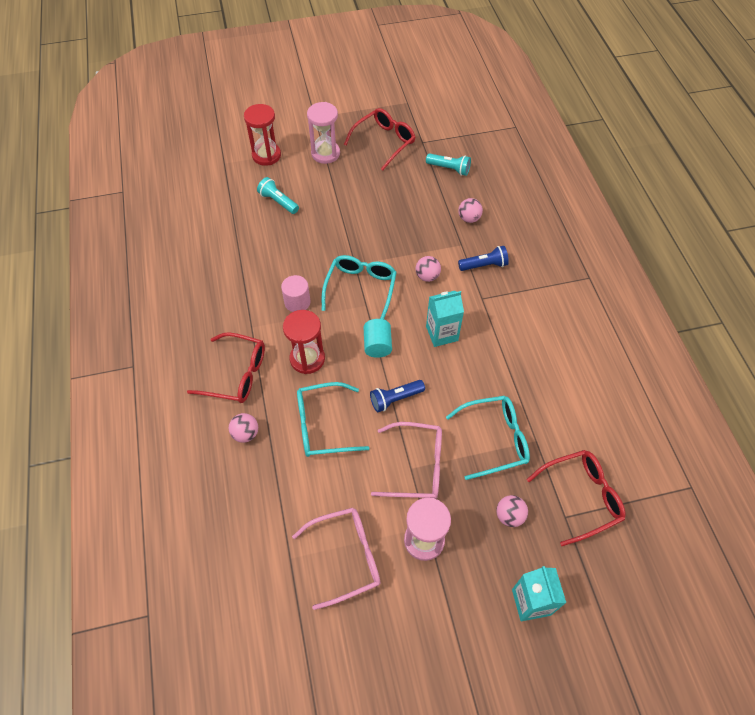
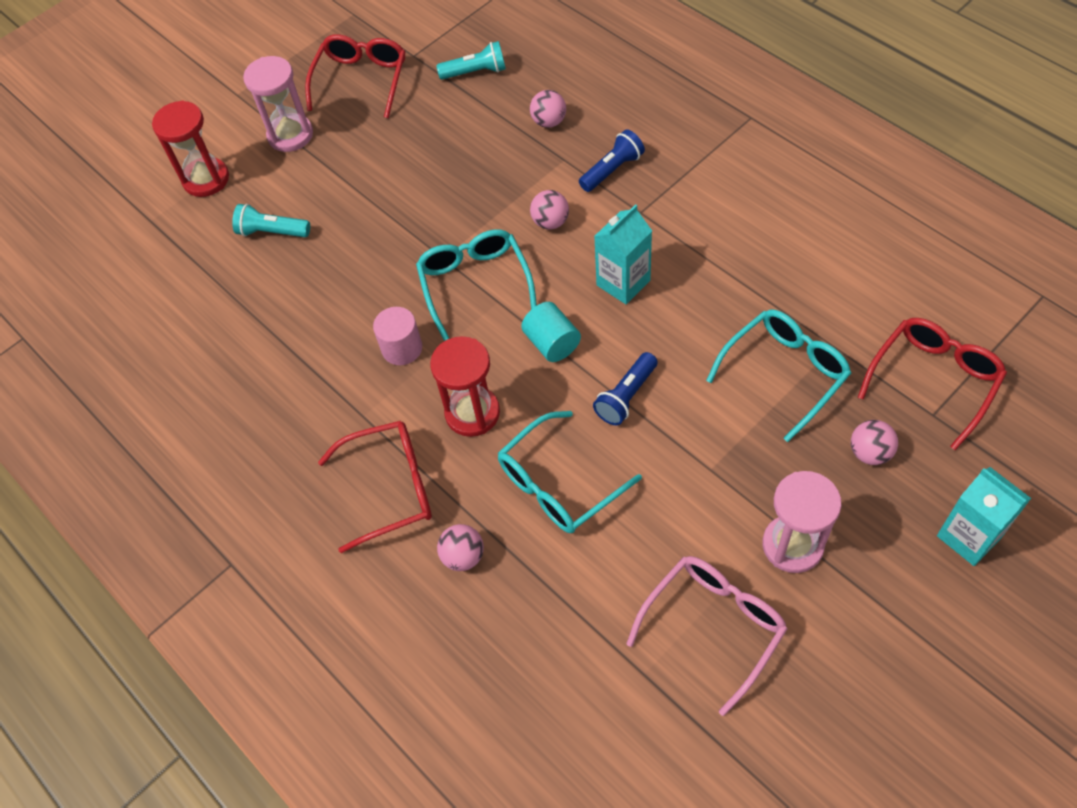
camera: 25 degrees left, 0 degrees up
(416, 466) = (715, 462): pink glasses -> none

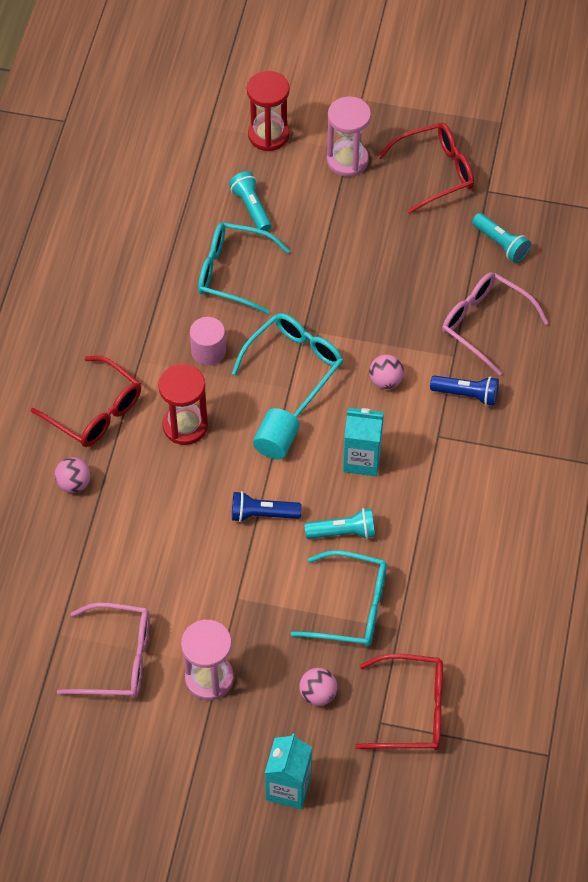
camera: 50 degrees right, 0 degrees up
(549, 122) = (485, 324): pink ball -> pink glasses
(559, 484) = (164, 510): turquoise glasses -> turquoise glasses (233, 273)
(694, 338) = (343, 532): none -> turquoise flashlight

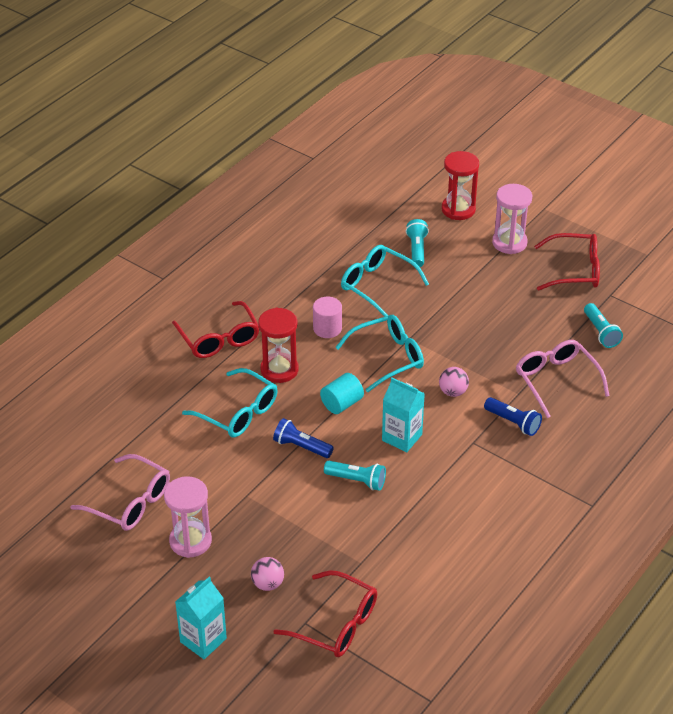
camera: 25 degrees right, 15 degrees down
(74, 483) = (173, 378): pink ball -> none
(351, 607) = (331, 534): turquoise glasses -> turquoise glasses (238, 412)

